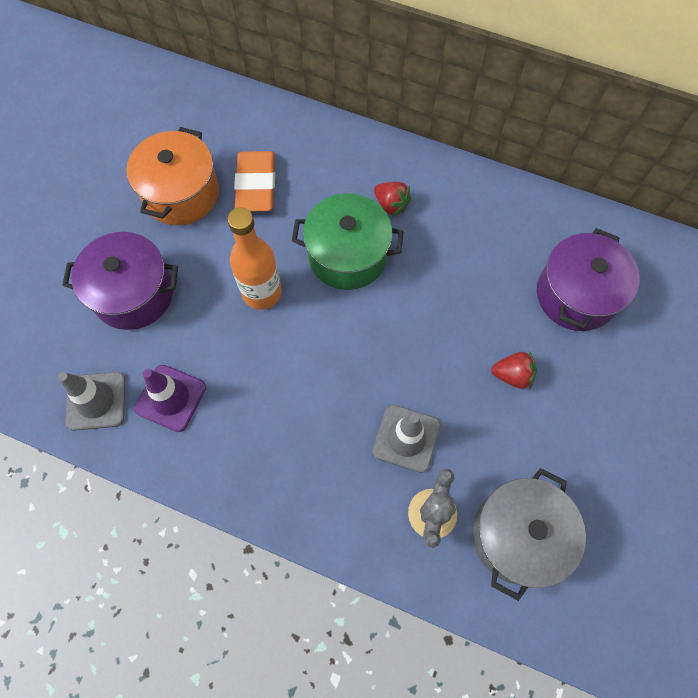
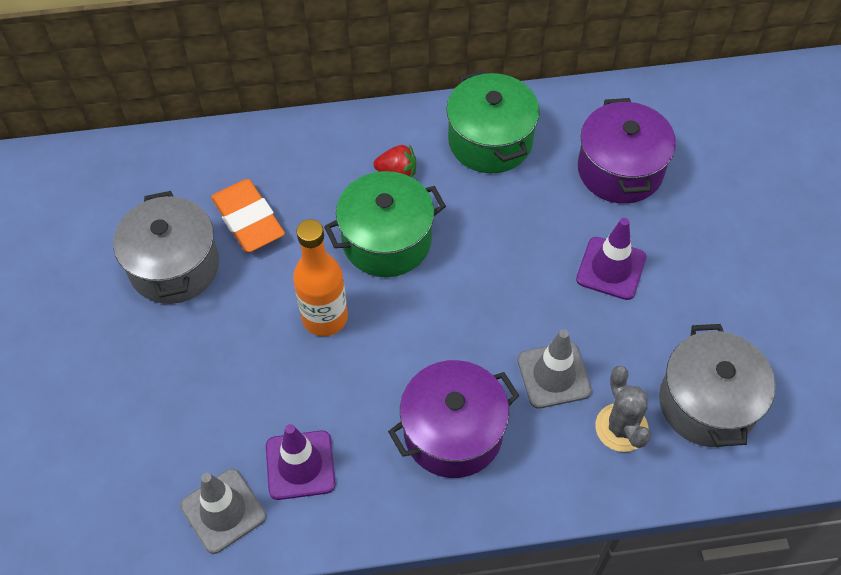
camera: 30 degrees left, 10 degrees down
(133, 293) = (190, 387): purple pot -> purple pot (453, 432)
(181, 193) = (174, 266): orange pot -> grey pot
(483, 215) = (490, 141): none -> green pot
(512, 375) = (611, 268): red strawberry -> purple traffic cone

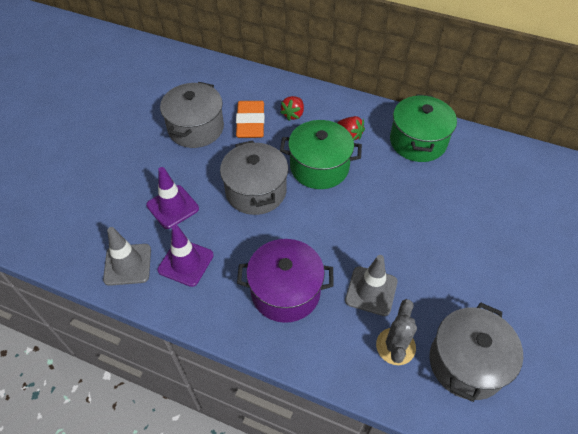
camera: 30 degrees right, 5 degrees down
(300, 178) = (293, 114): none -> red strawberry
(325, 318) = (256, 191): orange bottle -> grey pot
(611, 268) = (450, 246): purple traffic cone -> purple traffic cone (172, 207)
(620, 170) = (492, 192): purple pot -> none

